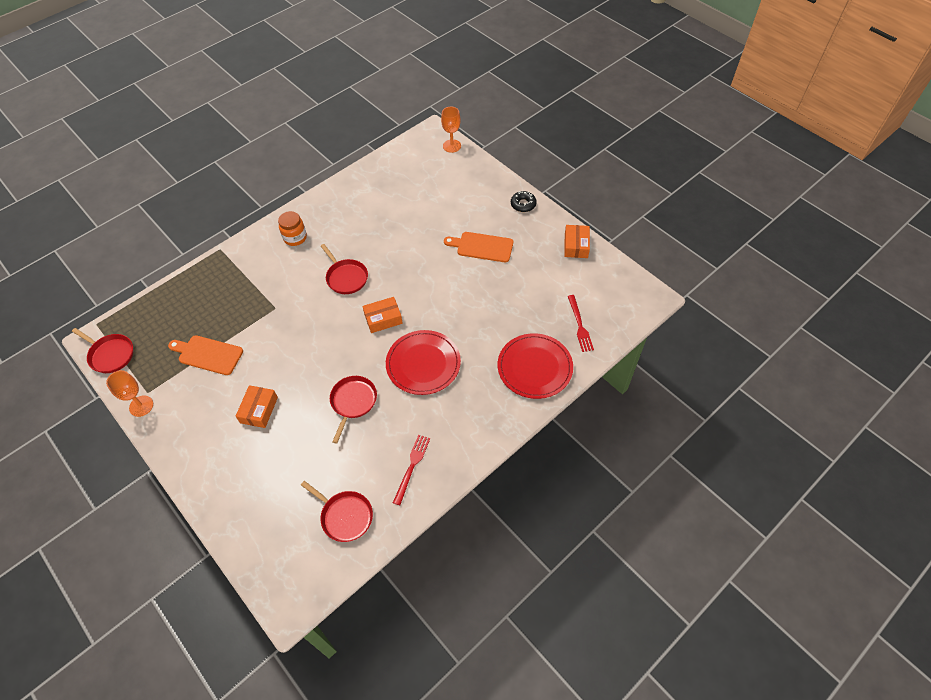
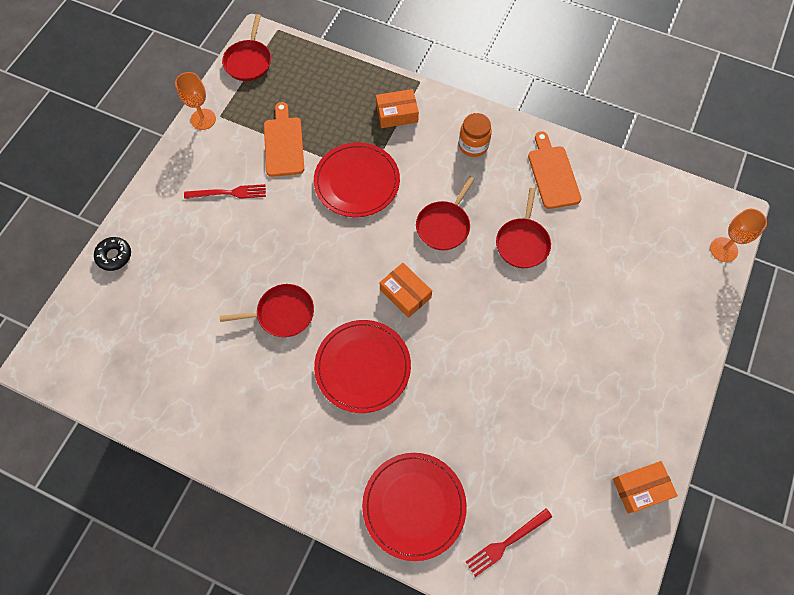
camera: 65 degrees right, 10 degrees up
(259, 410) = (238, 225): orange box -> orange box (397, 114)
(275, 317) = (357, 182): none -> red plate
(344, 516) = (146, 370): red pan -> red pan (522, 242)
(412, 466) = (226, 414): red fork -> red fork (229, 193)
(482, 247) = (571, 361): orange cutting board -> orange cutting board (552, 174)
(523, 204) = (674, 386): black donut -> black donut (114, 256)

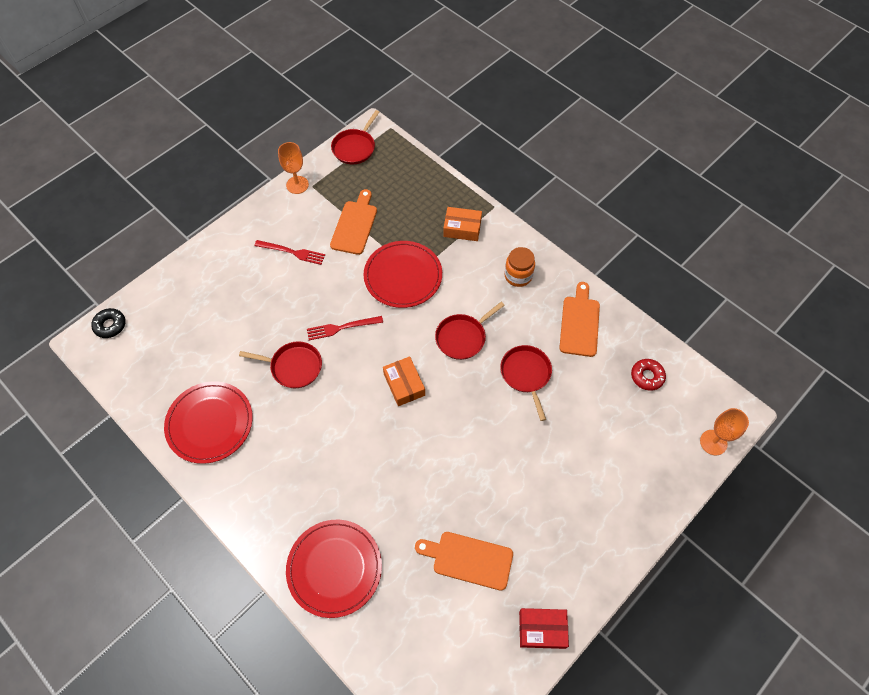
camera: 20 degrees right, 5 degrees down
(114, 256) = (180, 275): black donut -> black donut (110, 325)
(362, 367) = (341, 434): red plate -> red plate (210, 423)
(506, 543) = (400, 631): red fork -> red fork (341, 328)
(522, 242) = (526, 374): red pan -> red pan turned 135 degrees clockwise
(543, 446) = (468, 559): none -> orange cutting board
(637, 206) = (647, 376): none -> red donut
(641, 488) = (542, 629): orange box -> red box

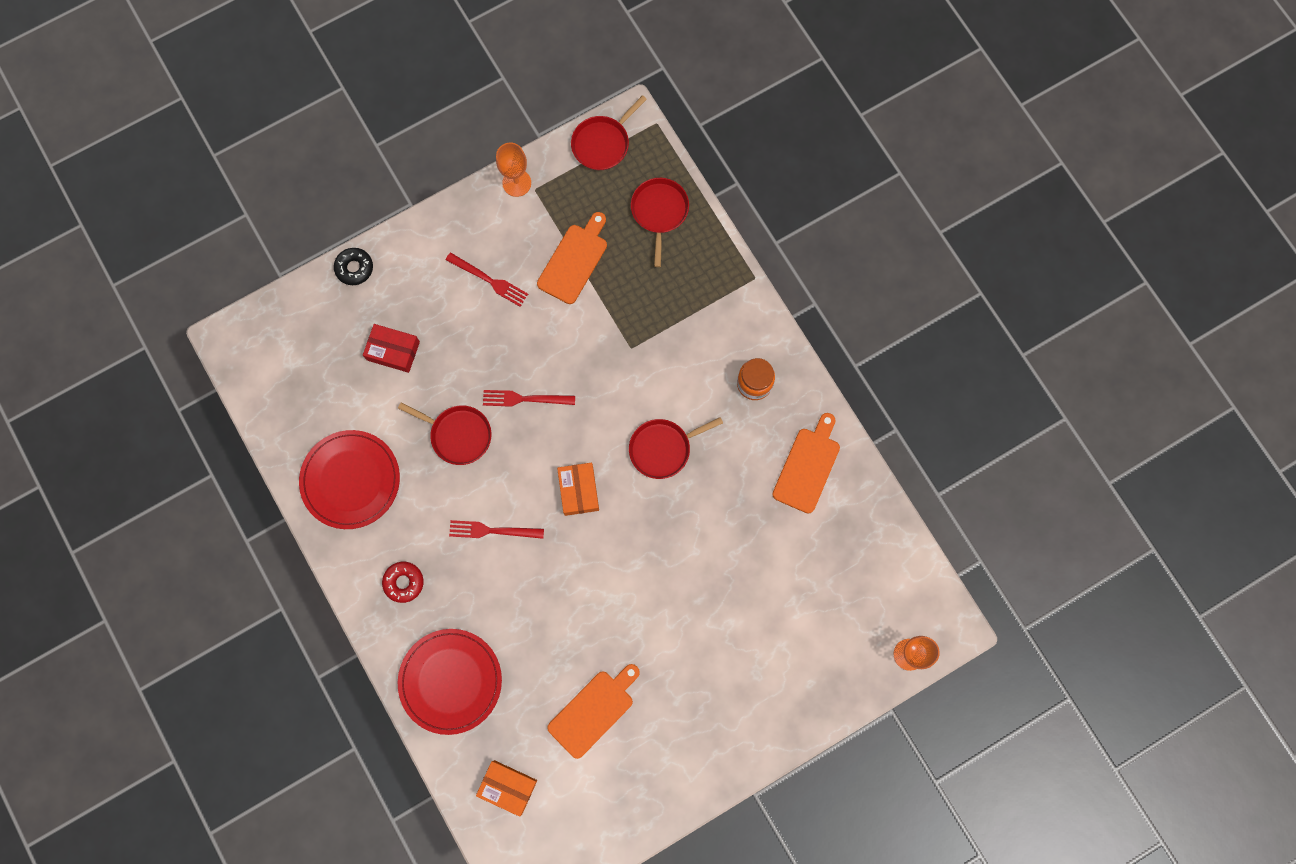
camera: 15 degrees right, 15 degrees up
(110, 325) = (259, 326): black donut -> black donut (354, 268)
(340, 433) = (492, 530): none -> red fork
(403, 276) = (614, 348): red plate -> none
(462, 228) = (705, 299): orange box -> orange box (508, 787)
(468, 559) = (594, 710): orange cutting board -> orange cutting board turned 105 degrees clockwise
(526, 374) = (723, 515): red pan -> red pan (659, 212)
(542, 629) = (648, 803): red box -> red box (393, 351)
(647, 376) = (863, 555): red donut -> red donut (404, 582)

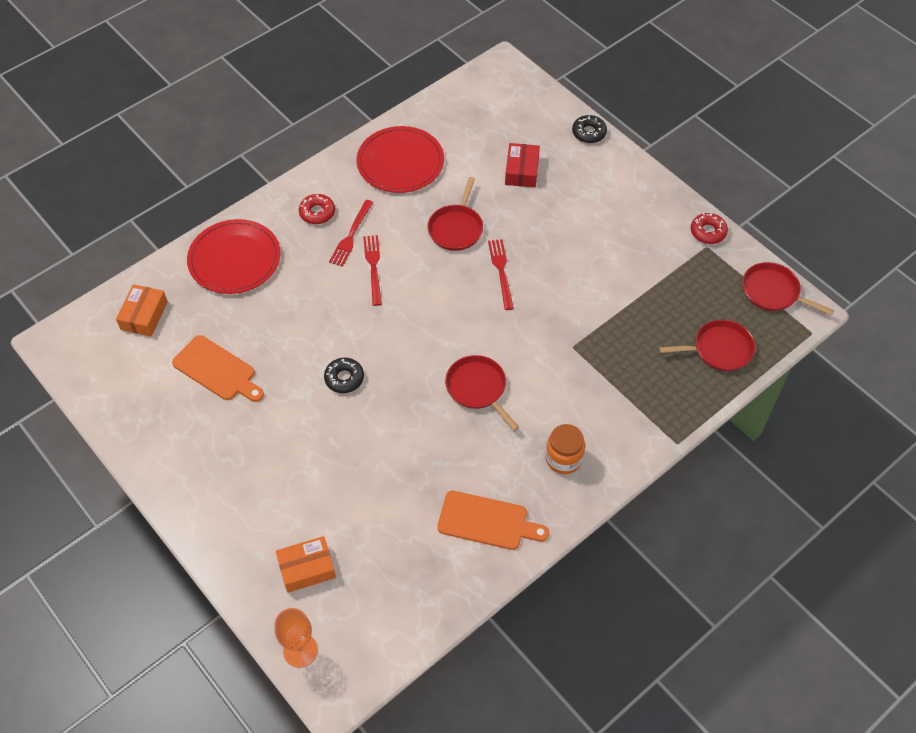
camera: 80 degrees right, 20 degrees down
(489, 280) = (606, 227): red fork -> red fork (351, 235)
(516, 183) = (708, 232): orange goblet -> red donut
(574, 260) = (646, 288): orange cutting board -> none
(578, 490) = (422, 326): orange box -> orange box (307, 568)
(627, 579) = (344, 378): none -> black donut

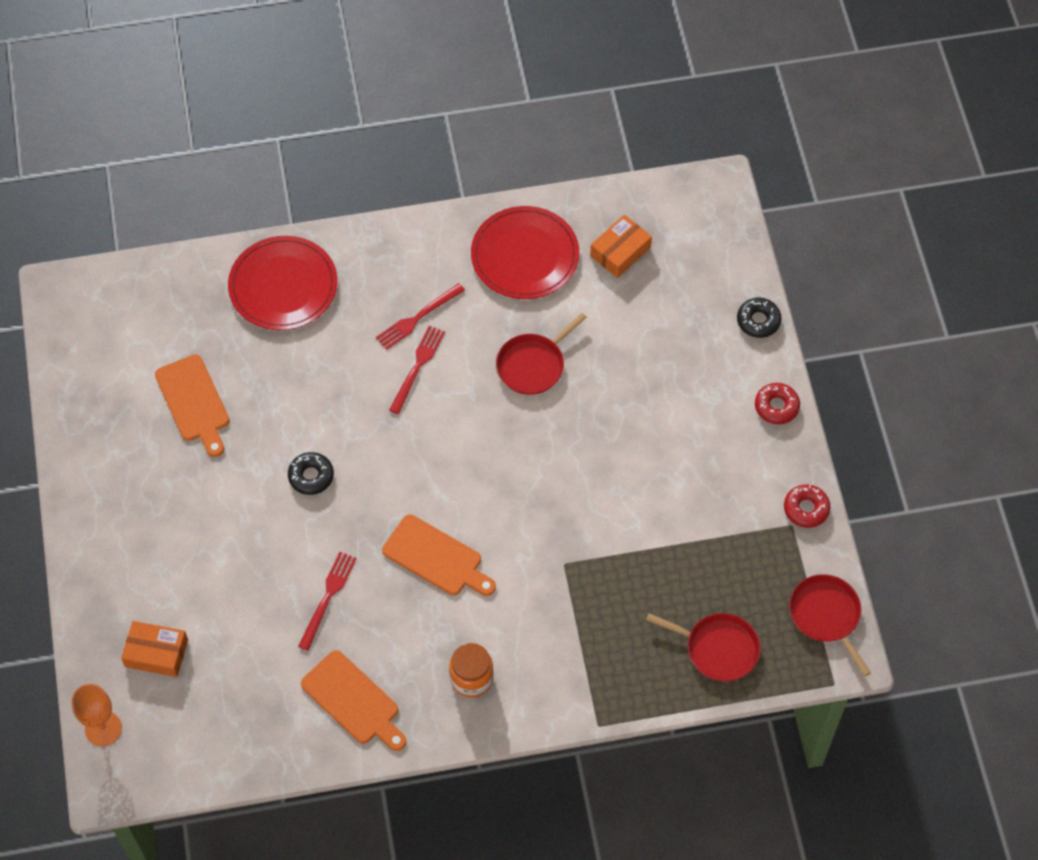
camera: 30 degrees right, 5 degrees up
(144, 315) = (159, 305): orange box -> orange box (620, 251)
(317, 212) = (399, 273): red donut -> red donut (776, 406)
(478, 388) = (436, 558): red pan -> orange cutting board
(501, 271) = (547, 439): red fork -> red fork (328, 597)
(521, 171) = (650, 331): red box -> none

